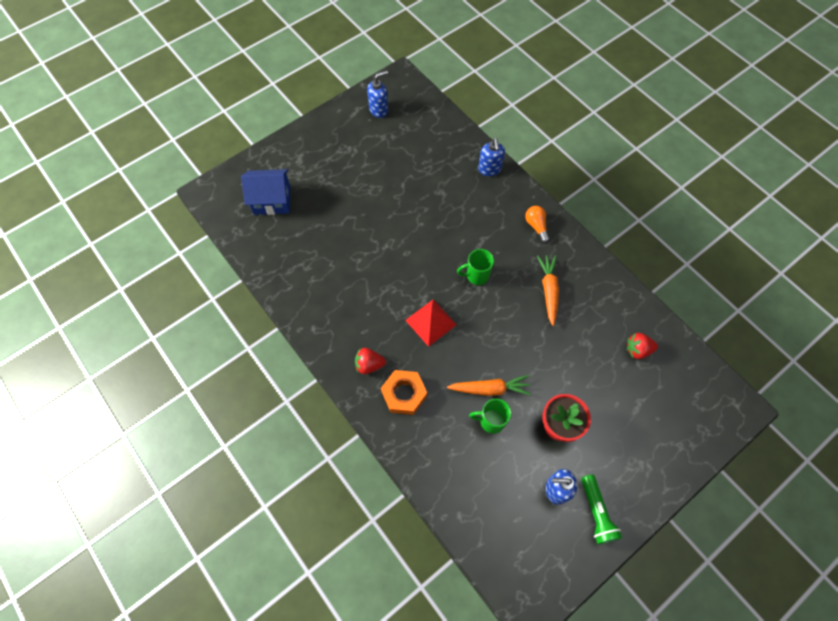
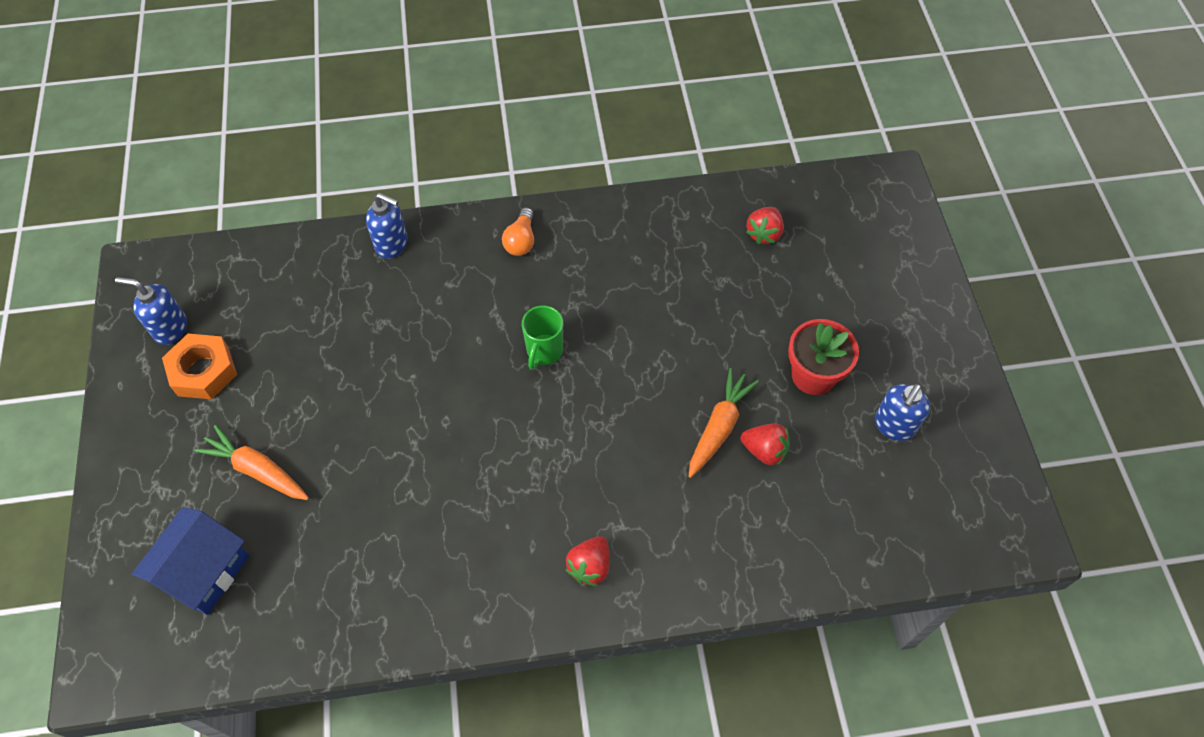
camera: 60 degrees left, 5 degrees down
(379, 110) = (170, 328): blue soap dispenser -> blue soap dispenser turned 75 degrees counterclockwise
(404, 394) = (663, 541): orange nut -> orange nut (203, 371)
(430, 322) = (576, 448): red pyramid -> none
(491, 421) = (764, 450): green mug -> red strawberry
(536, 226) = (521, 241): orange light bulb -> orange light bulb turned 90 degrees counterclockwise
(548, 290) = (623, 280): orange carrot -> orange carrot (256, 470)
(596, 512) = (943, 398): green flashlight -> none

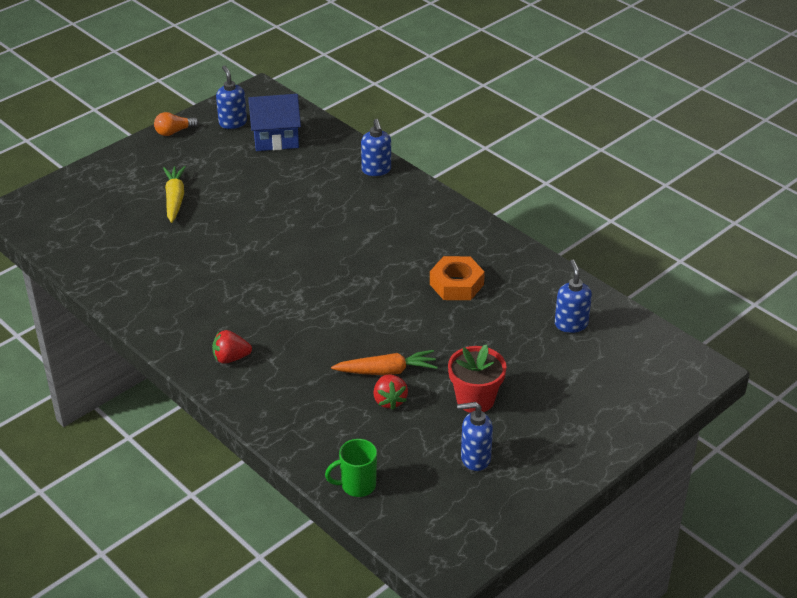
camera: 55 degrees right, 20 degrees down
(203, 371) = (217, 148): orange nut -> orange nut (456, 284)
(205, 571) = (98, 213): blue house -> blue house (276, 139)
(256, 470) = (175, 199): orange carrot -> yellow carrot
(521, 241) = (438, 219): orange light bulb -> orange light bulb (174, 132)
(544, 351) = (364, 268): green mug -> green mug (357, 485)
(764, 233) = (571, 324): red strawberry -> blue soap dispenser

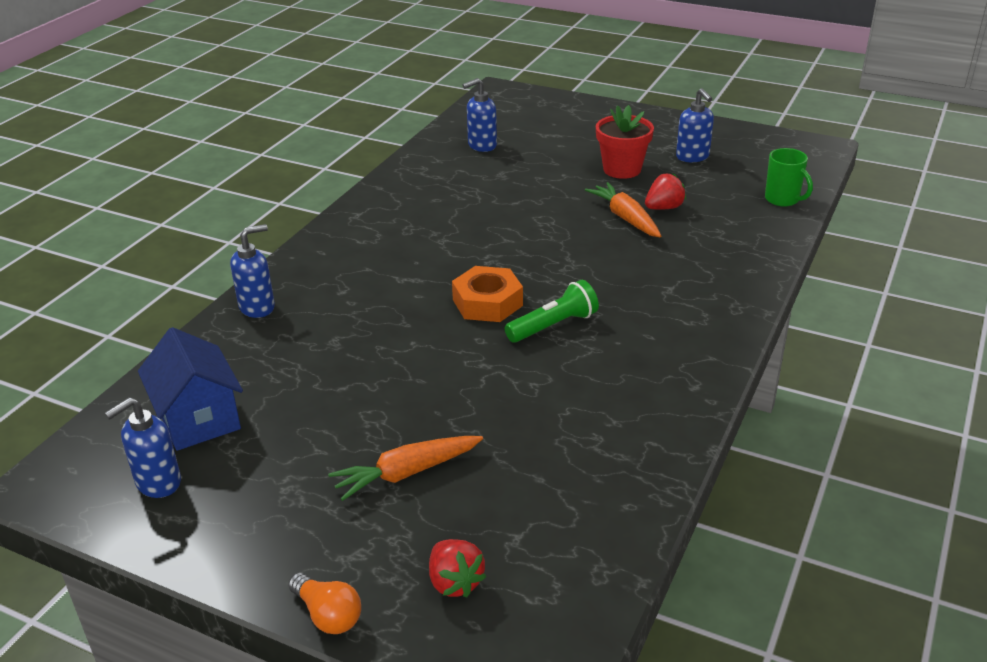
camera: 110 degrees left, 5 degrees down
(174, 132) = (203, 549): orange light bulb -> orange light bulb (328, 615)
(175, 199) = (406, 473): yellow carrot -> orange carrot
(231, 358) = (693, 314): red strawberry -> red strawberry (455, 582)
(266, 287) = (553, 326): none -> green flashlight
(456, 284) = (461, 209): orange nut -> orange nut (487, 302)

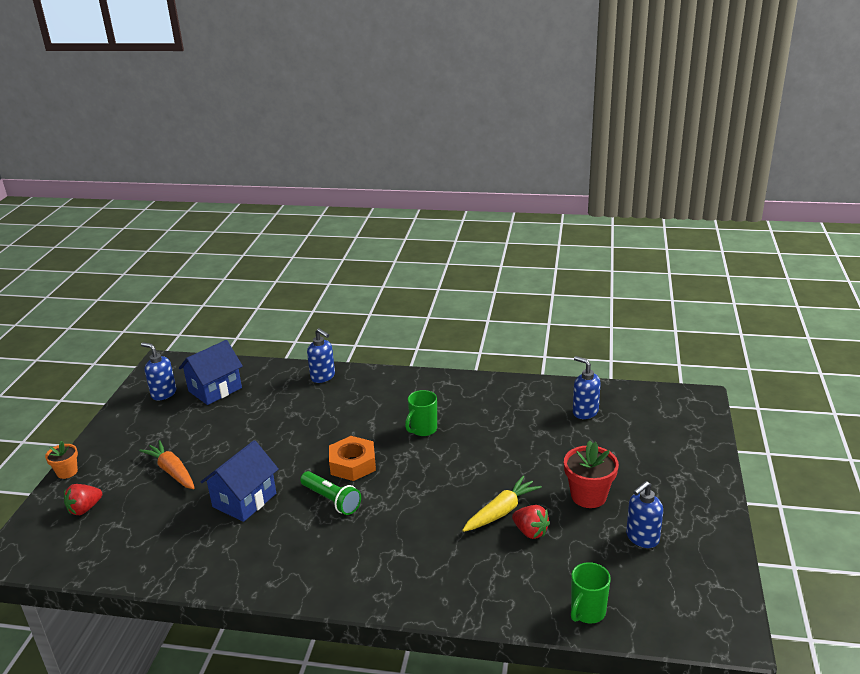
camera: 75 degrees right, 5 degrees down
(328, 615) = (67, 472): orange light bulb -> orange flower pot
(447, 244) = (423, 429): none -> green mug
(518, 399) = (244, 500): none -> blue house
(625, 218) = (501, 511): orange carrot -> yellow carrot

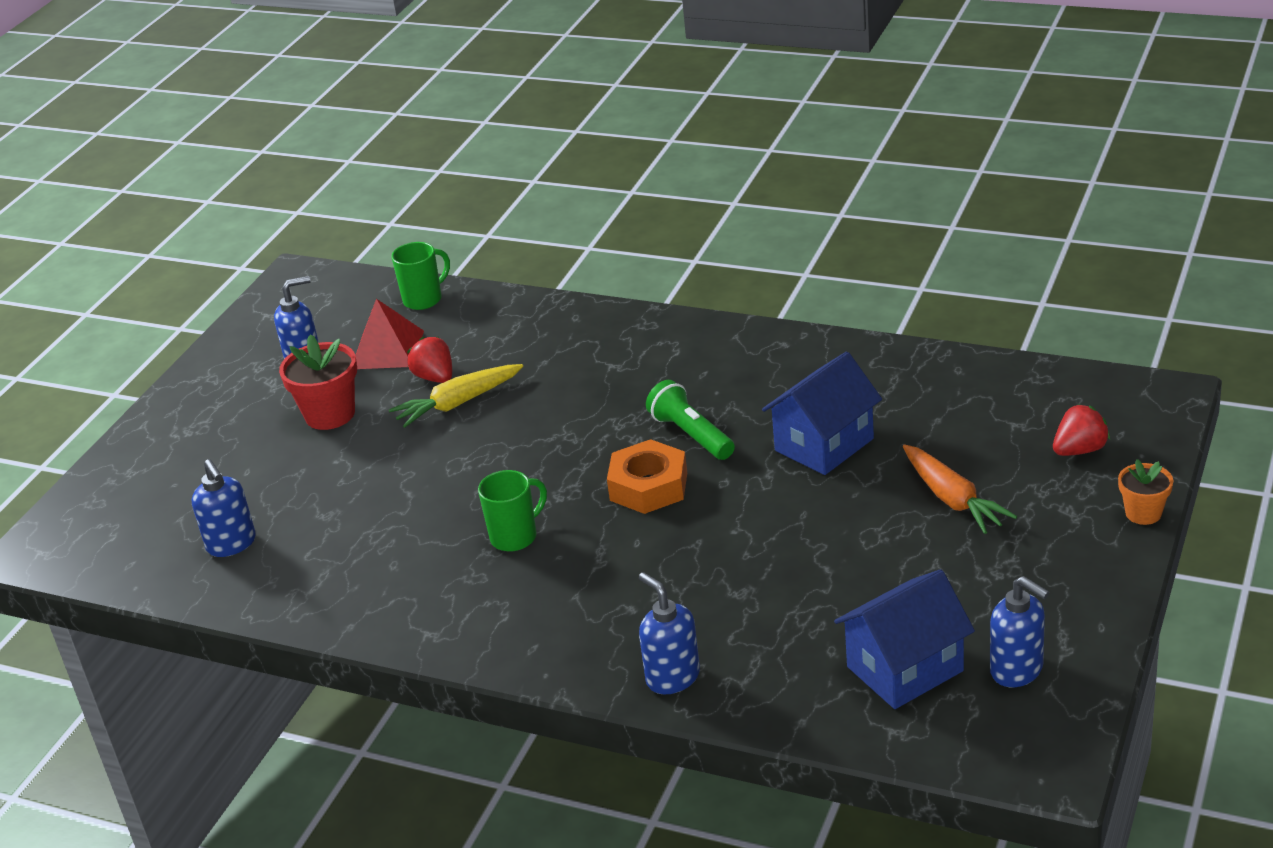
camera: 165 degrees left, 5 degrees up
(584, 555) = (387, 349): none -> red pyramid

